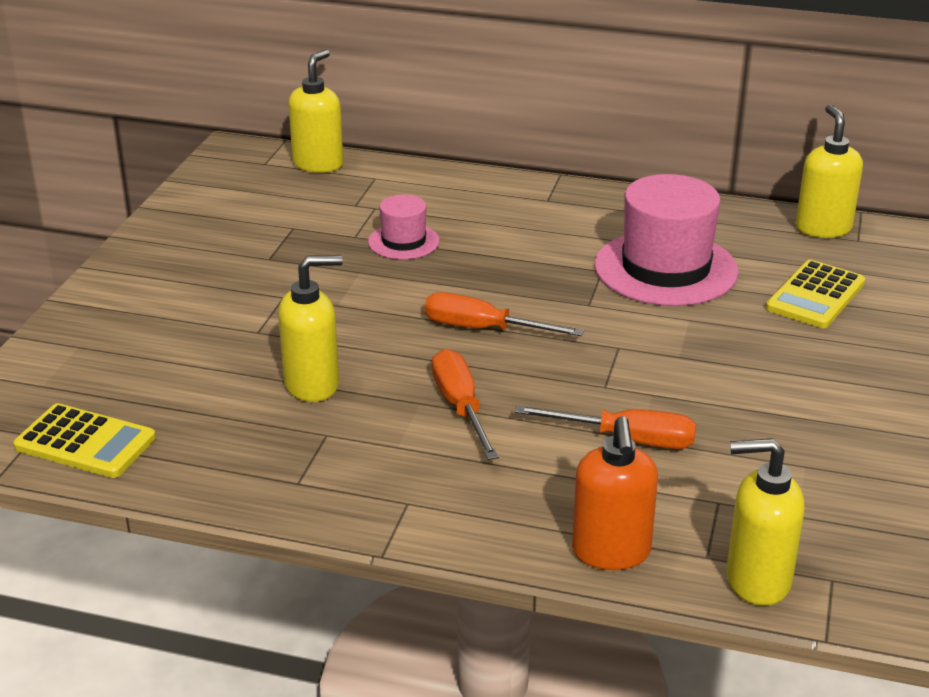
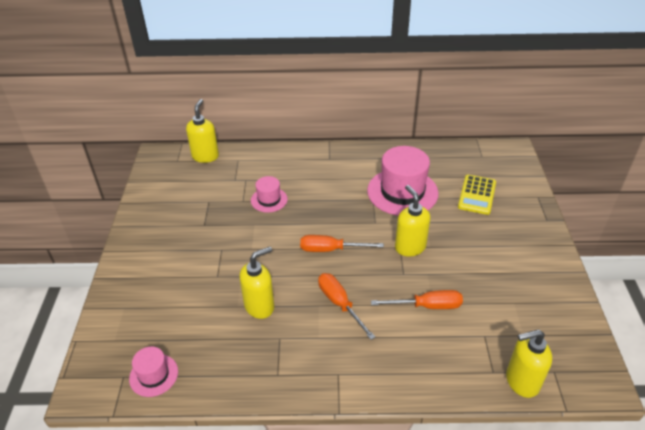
camera: 15 degrees left, 10 degrees up
(85, 442) = (153, 375): yellow calculator -> pink hat
(611, 552) = (448, 381): orange soap dispenser -> none
(823, 228) = (463, 152): yellow soap dispenser -> yellow soap dispenser (410, 247)

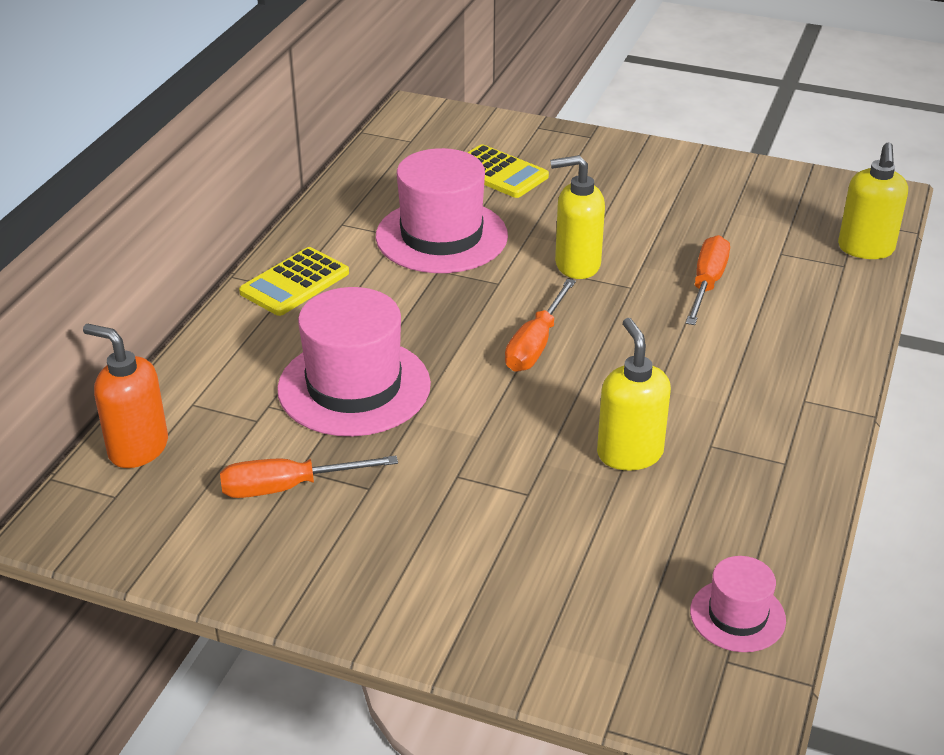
camera: 70 degrees left, 5 degrees down
(205, 156) = (137, 448): yellow soap dispenser -> orange soap dispenser
(269, 200) = (354, 387): pink hat -> pink hat, size x1.93
(334, 159) = (295, 283): none -> yellow calculator
(340, 304) = (665, 364): orange screwdriver -> orange screwdriver (288, 487)

